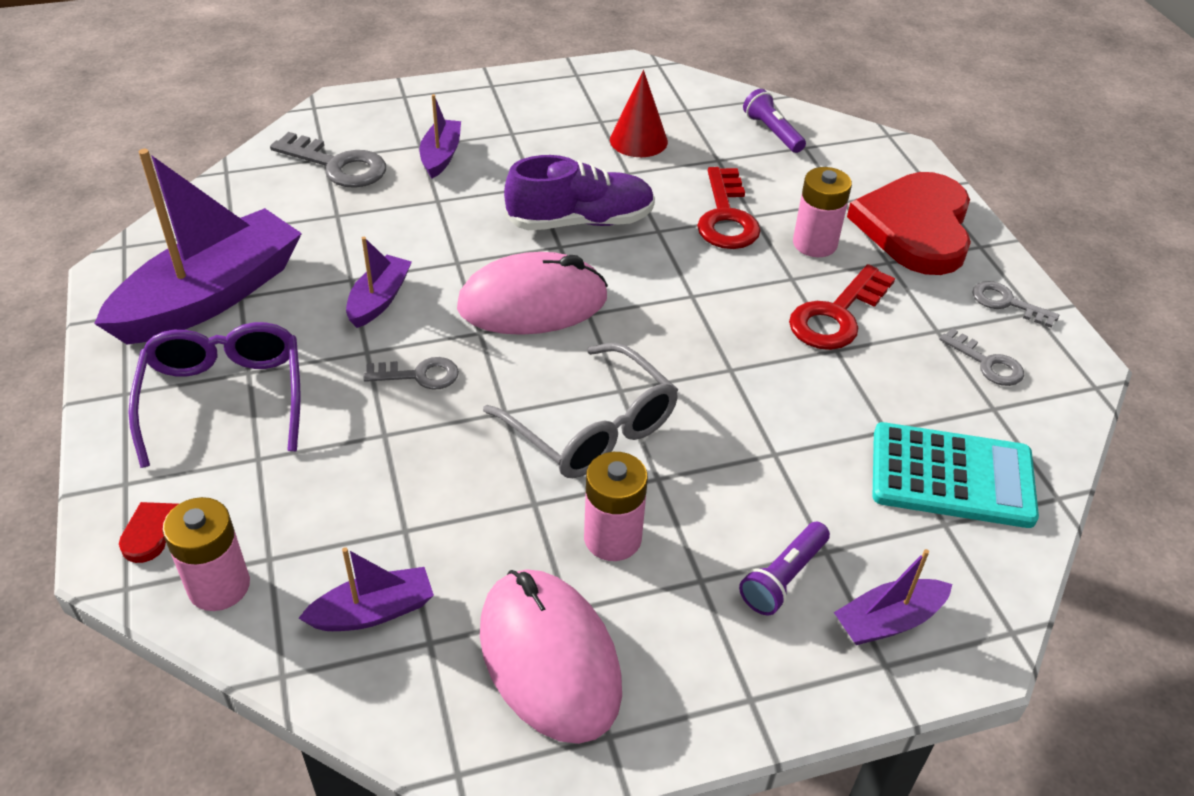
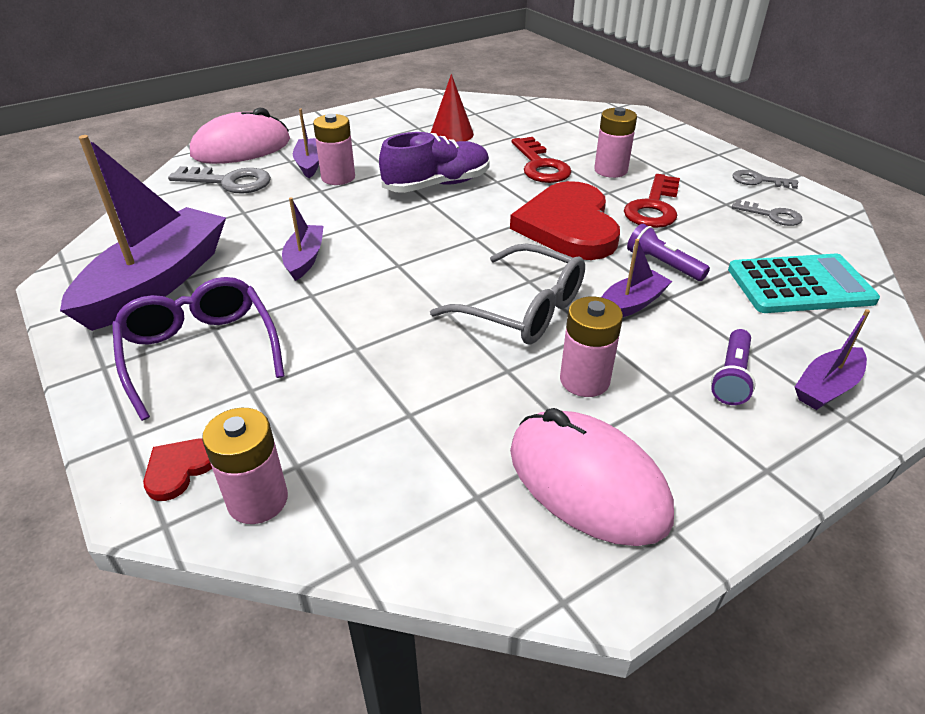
camera: 15 degrees left, 5 degrees down
(373, 611) = (413, 485): purple boat -> purple boat (631, 304)
(419, 375) = (364, 302): grey key -> none
(466, 185) = (338, 177): none -> pink battery
(533, 303) = (429, 239): pink mouse -> pink mouse (241, 148)
(772, 132) = (541, 116): purple flashlight -> purple flashlight (663, 264)
(916, 227) = (670, 151): red heart -> red heart (568, 226)

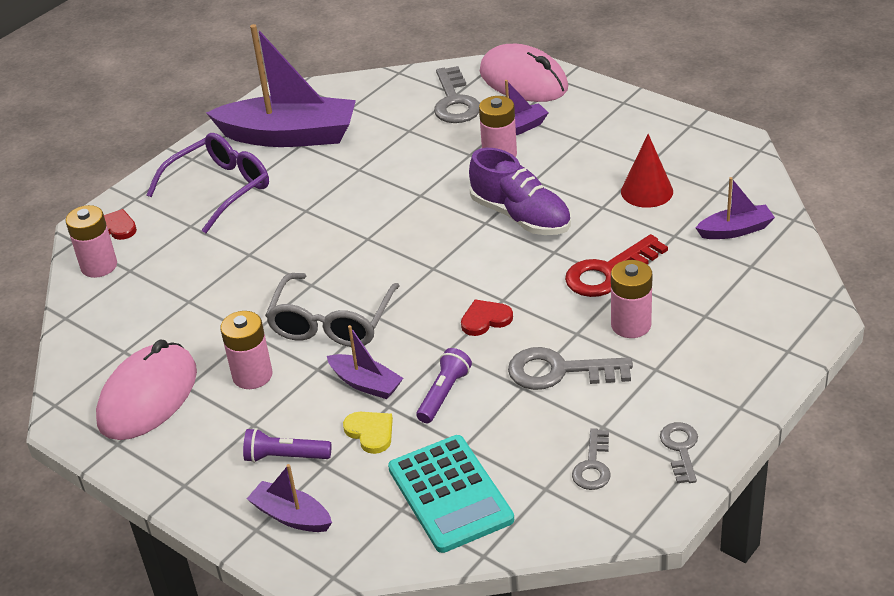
camera: 75 degrees right, 0 degrees up
(305, 259) = (352, 188): purple boat -> purple boat (735, 230)
(568, 226) = (485, 319): red heart -> red heart, size x0.42
(653, 207) = (560, 371): red key -> grey key
(706, 314) = (370, 432): none -> yellow heart

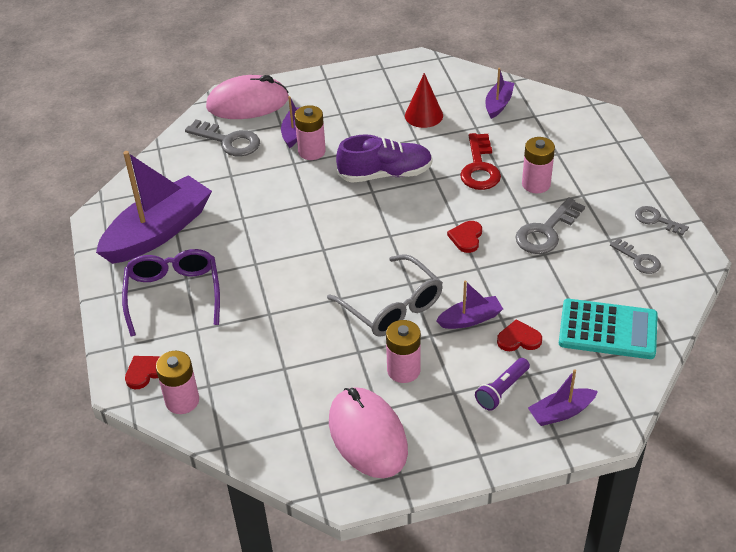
camera: 55 degrees left, 5 degrees up
(370, 432) = (518, 339): yellow heart -> red heart
(444, 394) = (516, 289): purple flashlight -> none

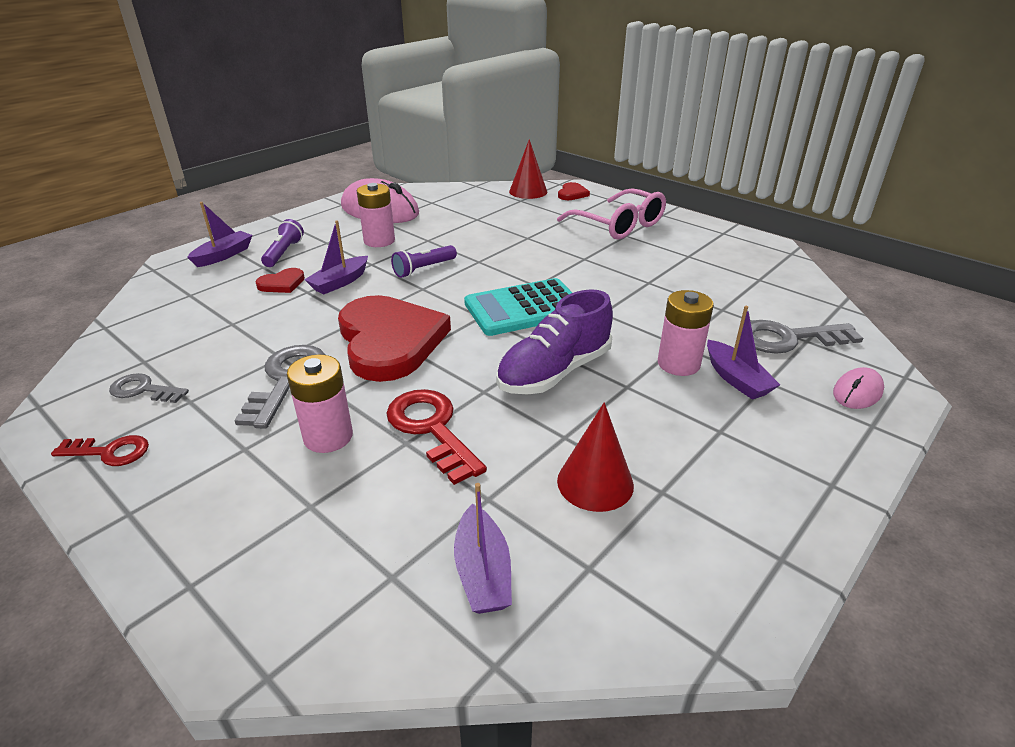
camera: 145 degrees right, 10 degrees down
(158, 232) = (701, 250): purple boat -> none
(173, 294) = (619, 225): purple glasses -> pink glasses
(182, 401) = (528, 191): pink battery -> red cone
(247, 103) = (857, 392): pink mouse -> pink mouse, size x0.47
(392, 307) = (424, 269): grey glasses -> purple flashlight
(466, 238) = (390, 341): red heart -> red heart, size x2.40
(608, 330) = (183, 315): turquoise calculator -> turquoise calculator (524, 308)
(656, 220) = (109, 452): grey key -> red key

